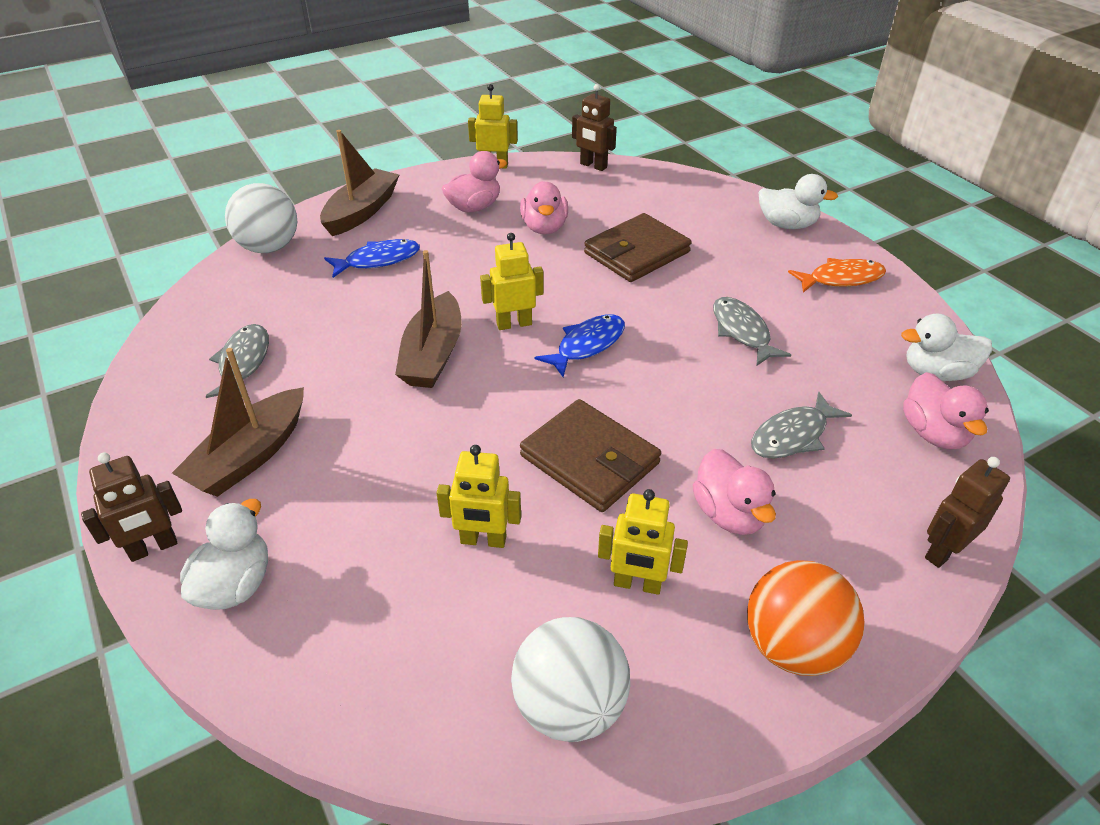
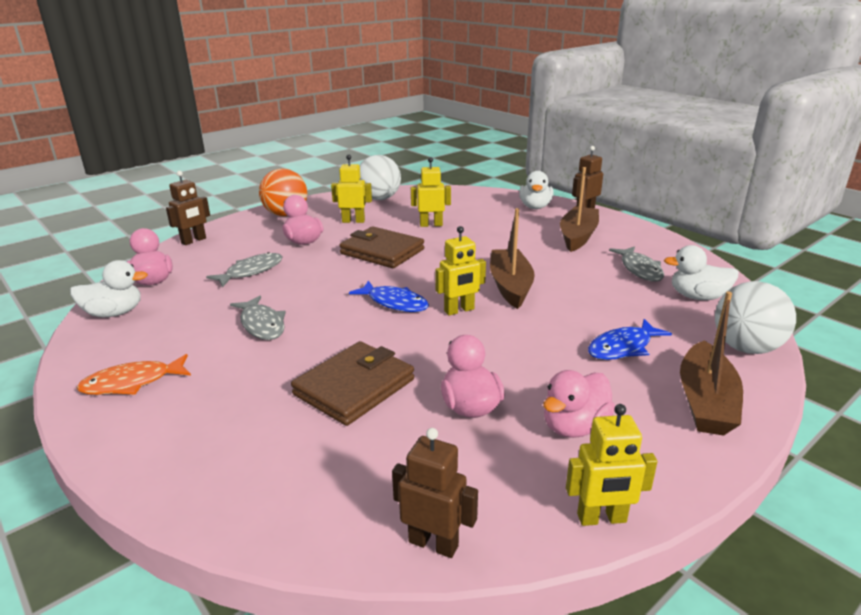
camera: 170 degrees right, 15 degrees down
(587, 345) = (394, 303): blue fish -> blue fish turned 90 degrees counterclockwise
(787, 225) = (149, 451): white duck -> white duck (697, 297)

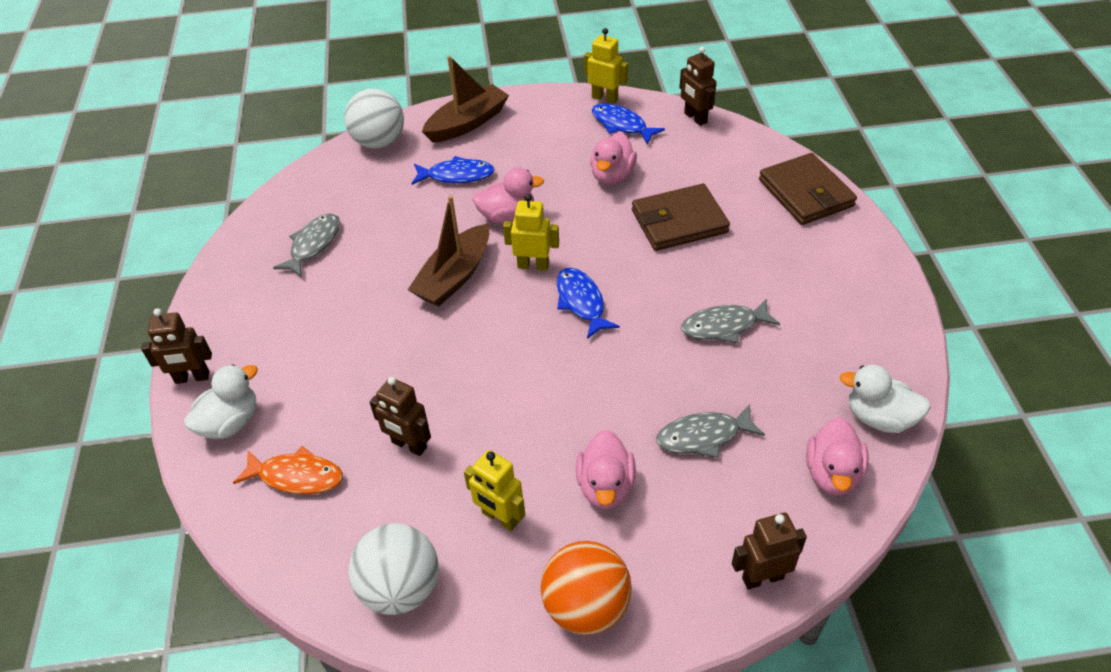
camera: 145 degrees left, 20 degrees up
(132, 383) = (855, 298): orange fish -> orange fish (296, 476)
(262, 324) = (724, 326): grey fish -> grey fish turned 105 degrees counterclockwise
(382, 251) = (524, 405): brown wallet -> brown wallet (805, 193)
(431, 225) = (409, 445): yellow robot -> brown robot
(528, 480) = (621, 125): none -> blue fish
(574, 426) = (563, 140): pink duck -> pink duck (507, 216)
(578, 236) = (283, 325): brown boat -> none
(697, 297) = (326, 194): white duck -> none

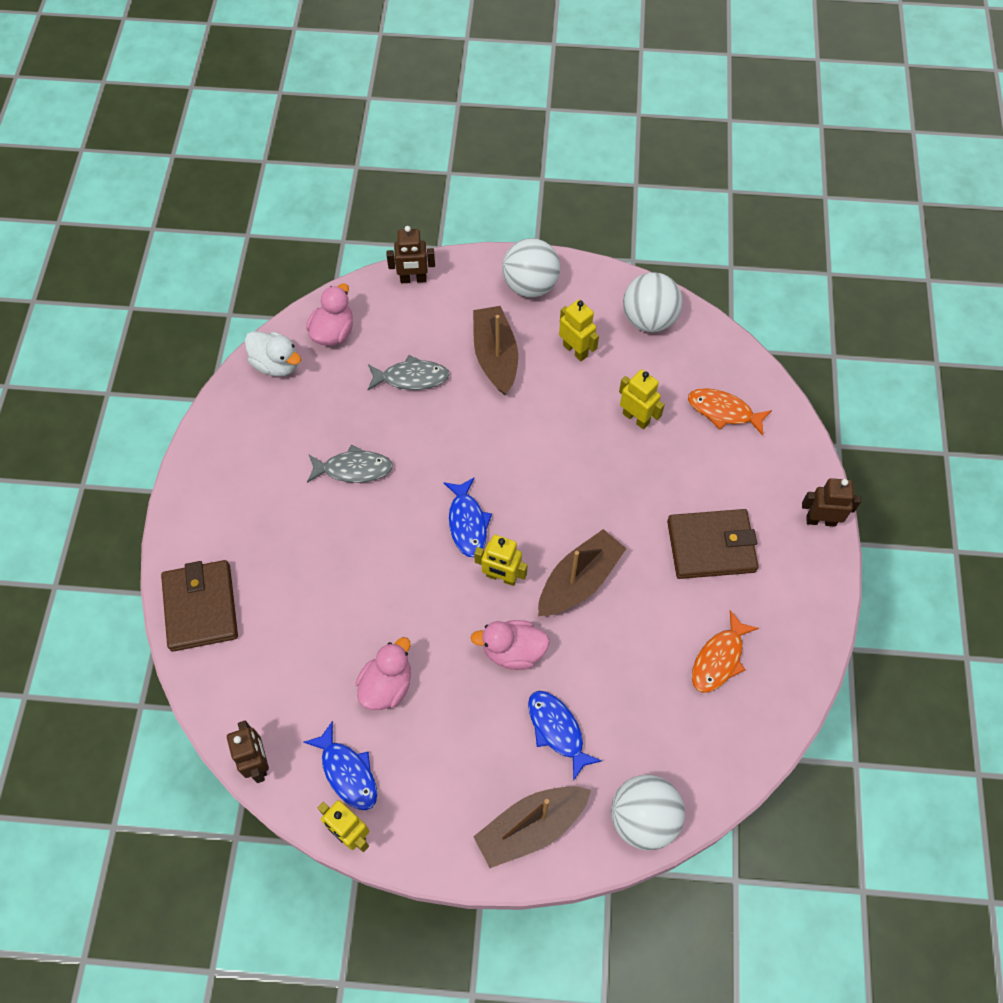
camera: 170 degrees left, 15 degrees up
(230, 422) = (781, 469): white duck -> none
(313, 245) = (719, 659): grey fish -> orange fish
(409, 445) = (636, 418): brown robot -> yellow robot
(457, 175) = (557, 730): blue fish -> blue fish turned 45 degrees clockwise
(586, 606) = (530, 285): orange ball -> white ball
(605, 486) = (495, 356): pink duck -> brown boat
(679, 221) = (343, 599): brown wallet -> brown wallet (711, 546)

